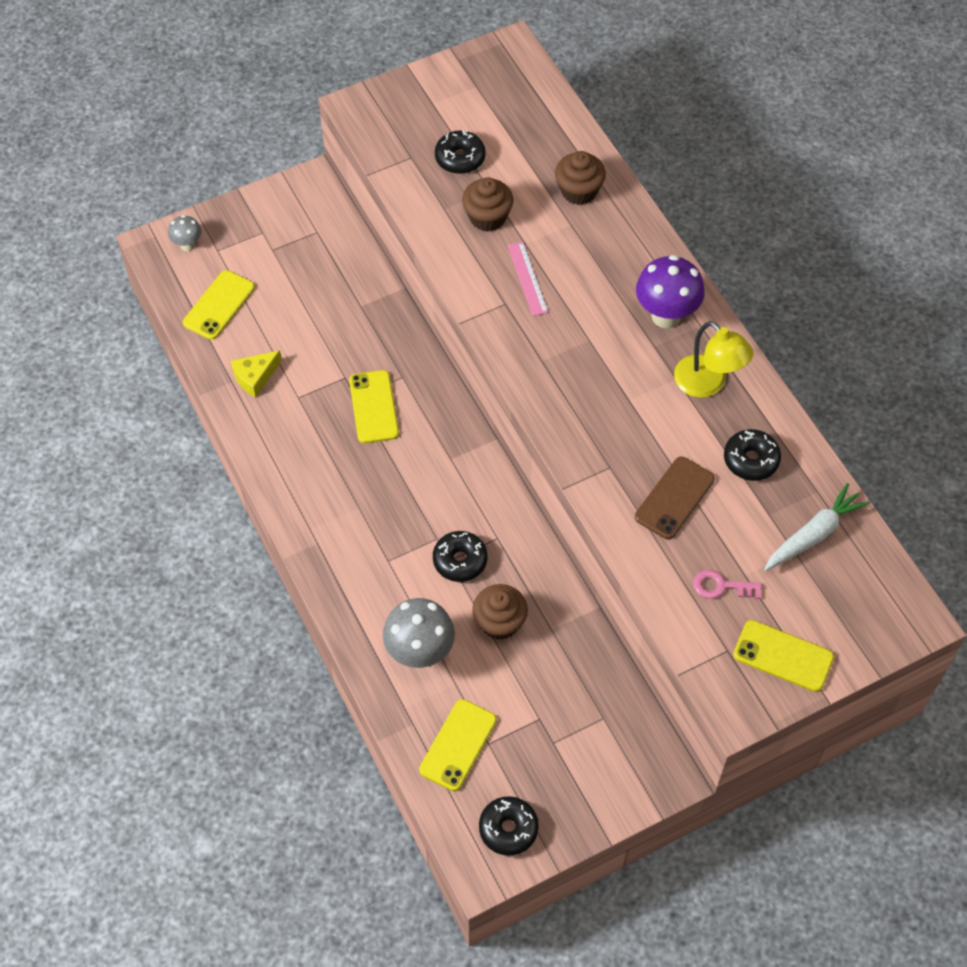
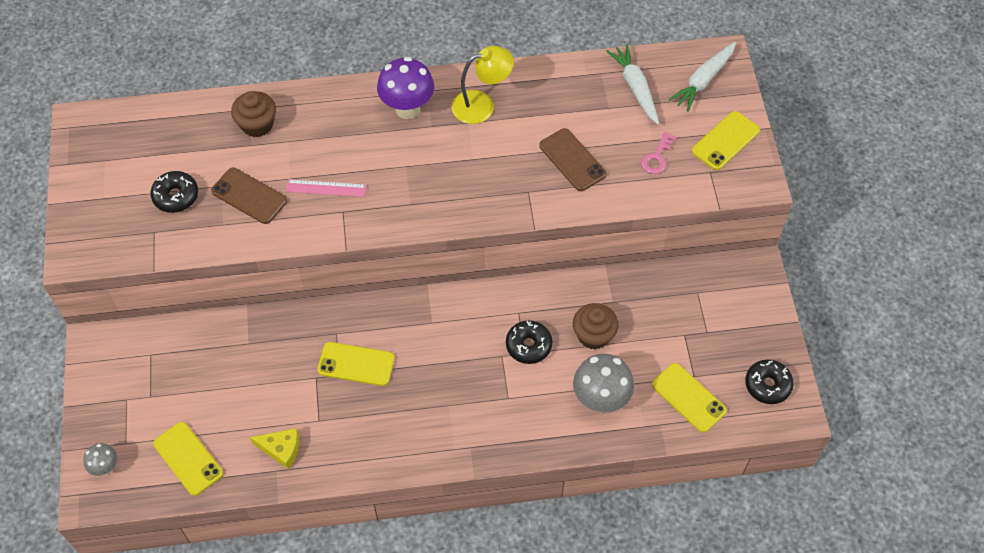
camera: 70 degrees left, 0 degrees up
(255, 377) = (281, 449): yellow cheese -> yellow cheese turned 60 degrees counterclockwise
(487, 217) = (249, 196): brown cupcake -> brown phone
(751, 460) = (559, 102): black donut -> none
(864, 607) = (703, 81): none -> white carrot

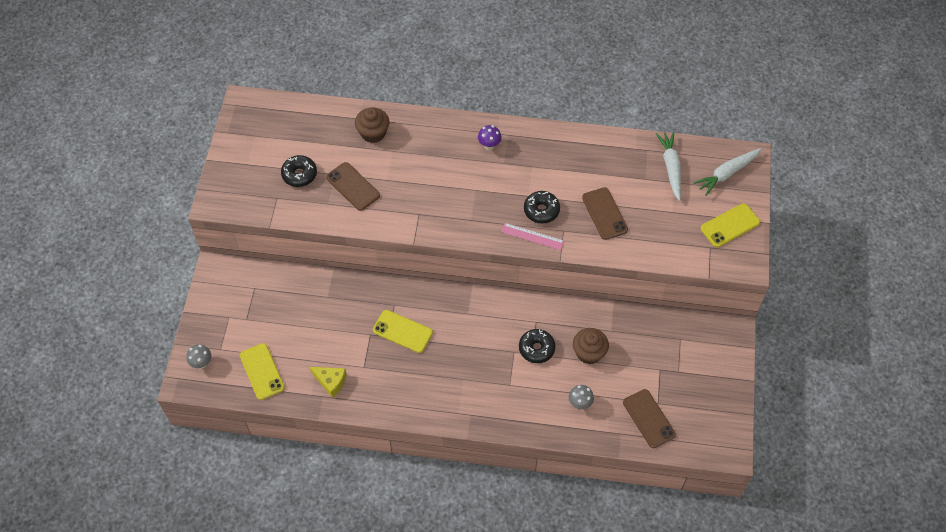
camera: 15 degrees right, 0 degrees up
(326, 188) = (411, 193): pink ruler -> pink ruler (532, 236)
(407, 109) = (489, 146): purple mushroom -> purple mushroom, size x0.53
(482, 104) = (547, 155): yellow lamp -> none
(600, 400) = (580, 404): grey mushroom -> grey mushroom, size x0.53
(657, 157) = (671, 226): pink key -> none
(688, 397) = (648, 418): yellow phone -> brown phone
(767, 385) = (714, 424): black donut -> black donut (541, 210)

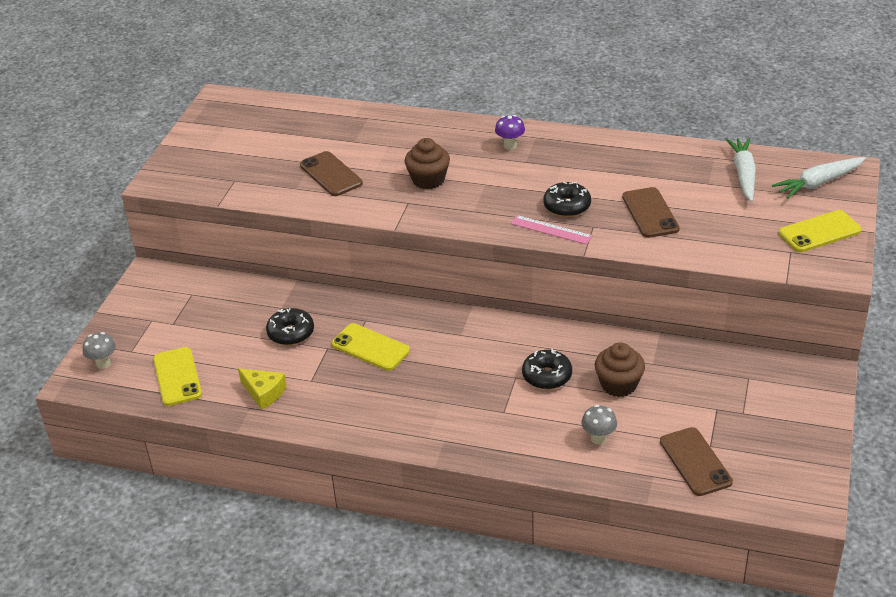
camera: 10 degrees right, 20 degrees down
(299, 174) = (268, 161): black donut -> black donut (291, 333)
(373, 133) = (368, 129): brown cupcake -> brown cupcake (428, 180)

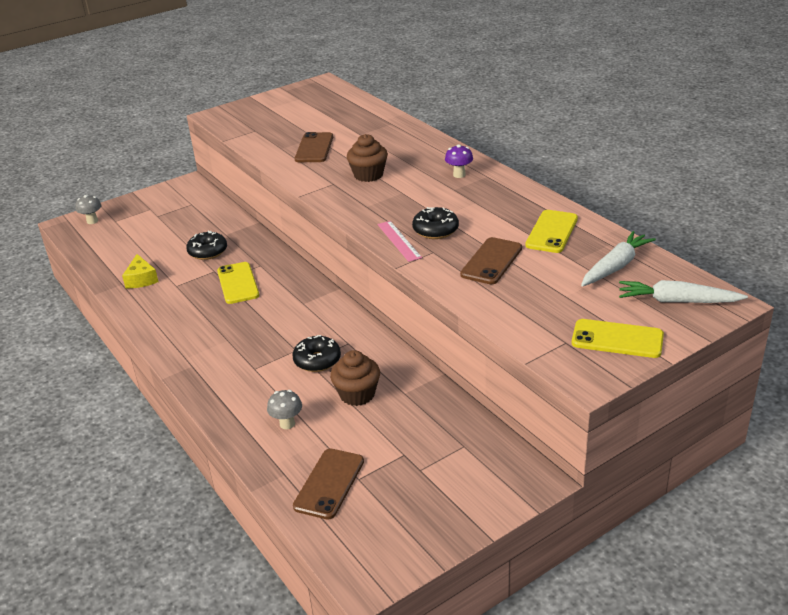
camera: 40 degrees right, 5 degrees down
(177, 377) = (114, 246): yellow phone -> yellow phone (552, 232)

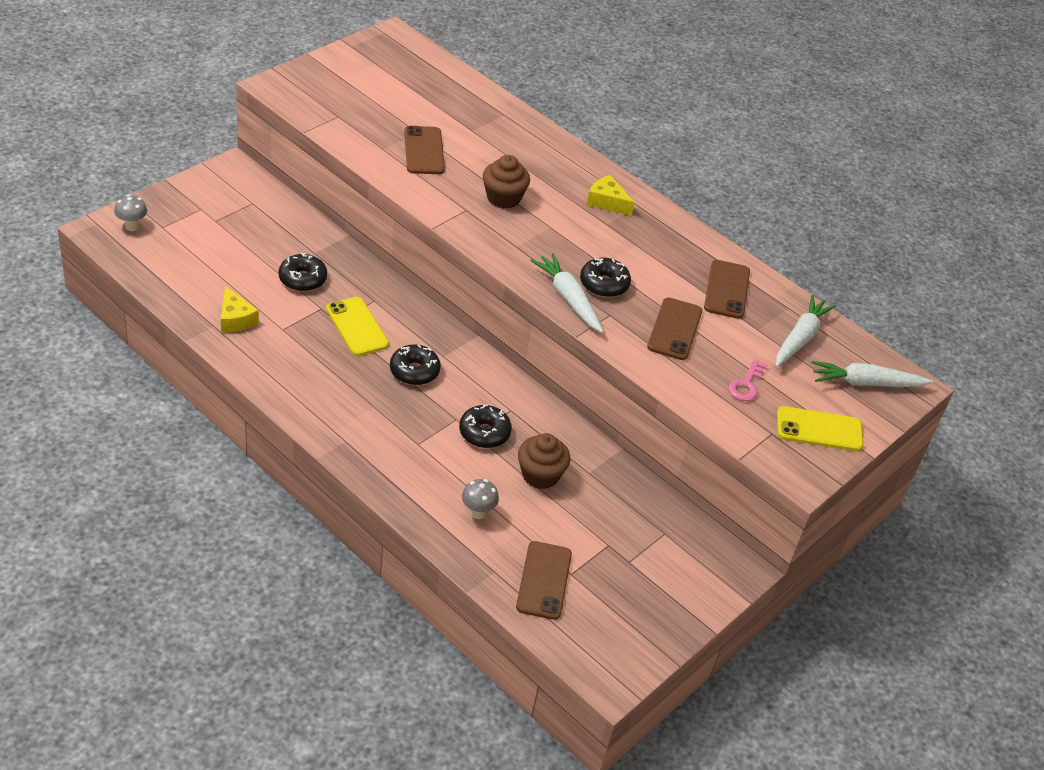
camera: 20 degrees left, 10 degrees up
(273, 314) = (414, 371): none -> black donut
(399, 241) = (568, 298): pink ruler -> white carrot
(459, 175) = (607, 202): purple mushroom -> yellow cheese
(550, 303) = (746, 384): none -> pink key
(552, 232) = (727, 290): yellow phone -> brown phone

